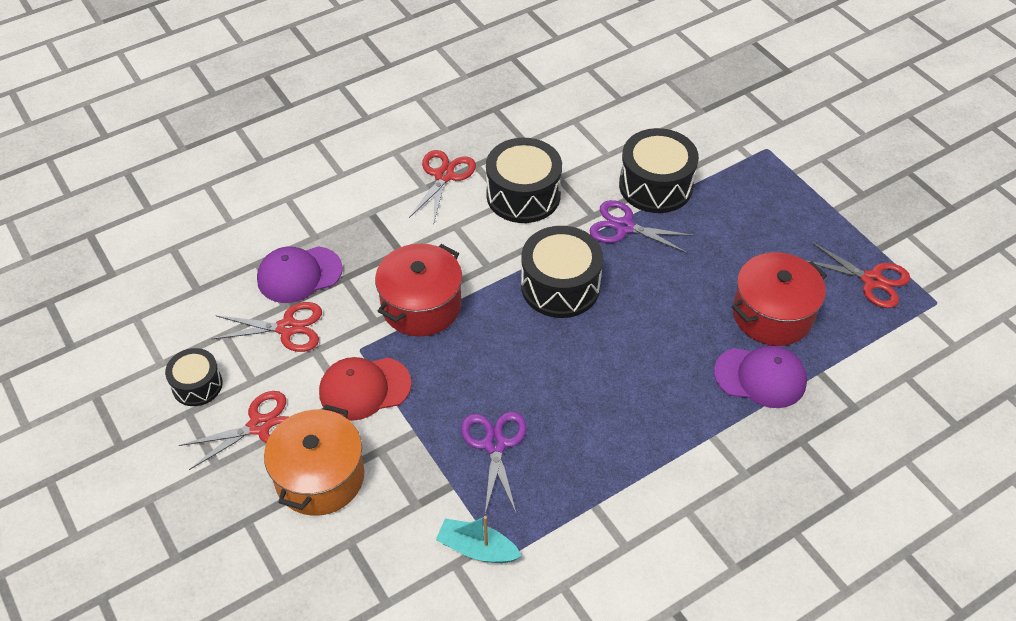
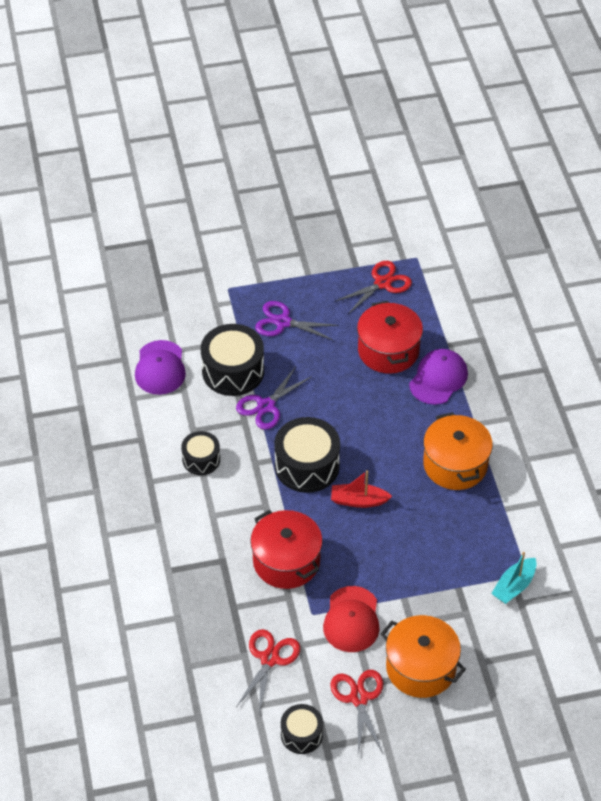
camera: 70 degrees left, 0 degrees up
(299, 274) = (215, 638): purple cap -> purple cap (160, 368)
(444, 176) = (152, 507): red scissors -> none
(495, 444) = (434, 551): purple scissors -> purple scissors (283, 322)
(523, 195) = (201, 459): black drum -> black drum, size x0.59
(534, 348) = (358, 500): none -> red boat
(636, 431) = (455, 464): none -> orange pot

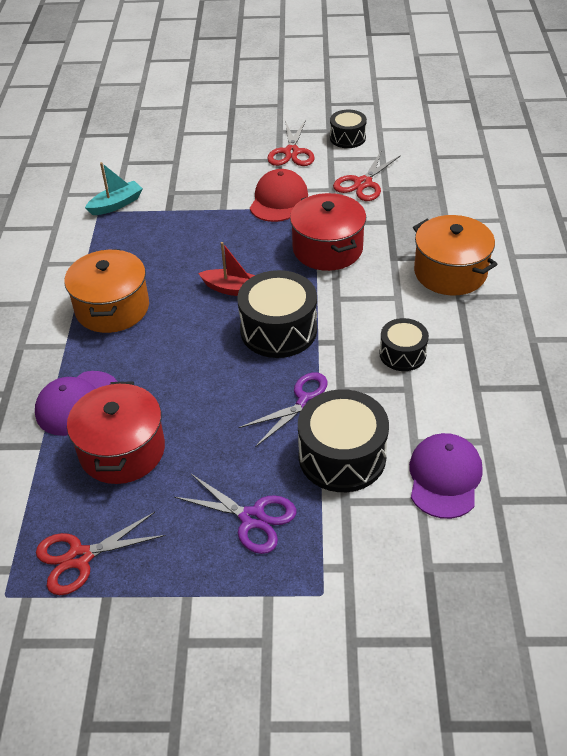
camera: 165 degrees left, 5 degrees down
(421, 668) = (230, 163): orange pot -> orange pot (450, 272)

